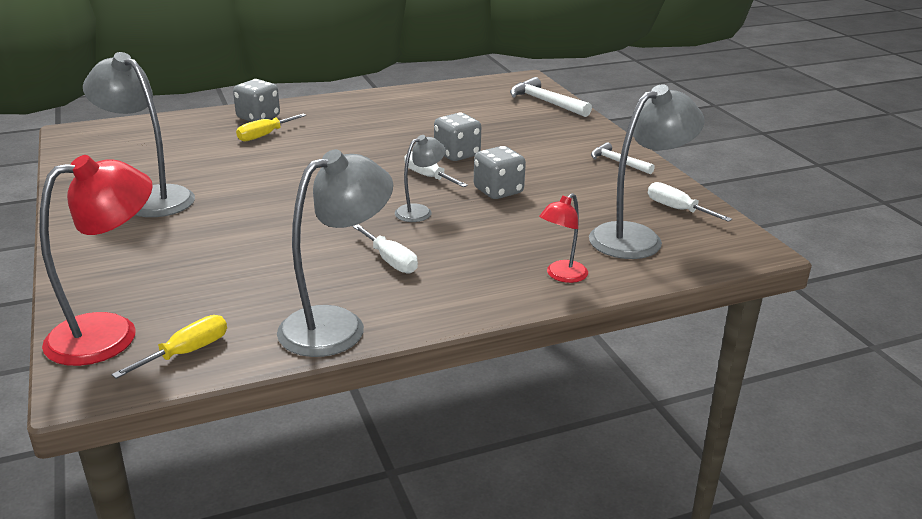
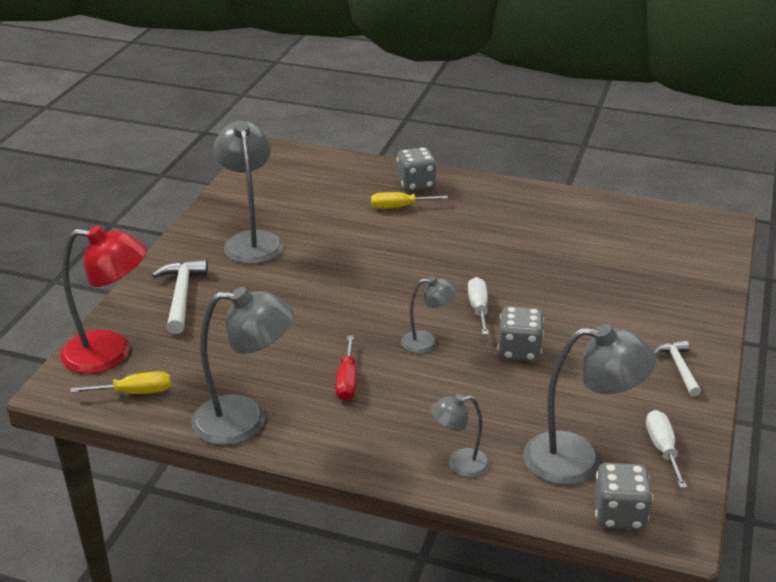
camera: 40 degrees right, 5 degrees up
(390, 261) = (347, 381): white screwdriver -> red screwdriver
(457, 154) = (534, 293): grey dice -> grey dice (619, 514)
(545, 102) = (704, 262): white hammer -> white hammer (181, 295)
(561, 276) = (459, 464): red lamp -> grey lamp

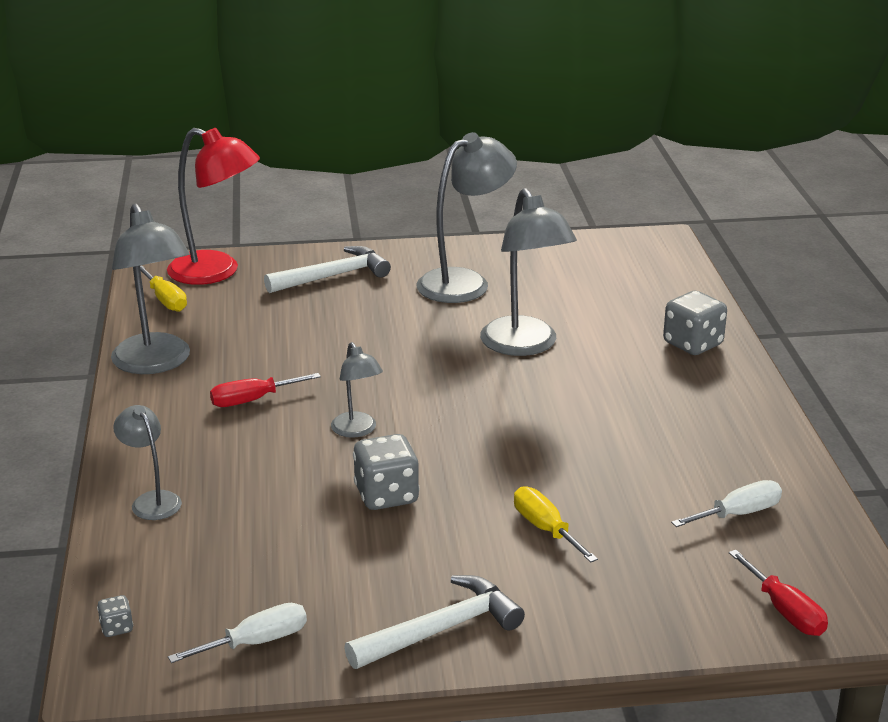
camera: 65 degrees right, 5 degrees down
(111, 353) = (216, 272): red lamp -> red lamp turned 45 degrees counterclockwise
(399, 207) = (626, 346): yellow screwdriver -> yellow screwdriver (545, 529)
(478, 308) = (453, 448): white screwdriver -> white screwdriver (738, 514)
(579, 459) = (201, 580): grey lamp -> grey lamp (525, 346)
(619, 514) = (117, 628): grey dice -> grey dice, size x0.47
(679, 367) = (442, 629): white hammer -> white hammer, size x1.57
(708, 247) = (785, 611): none -> red screwdriver

